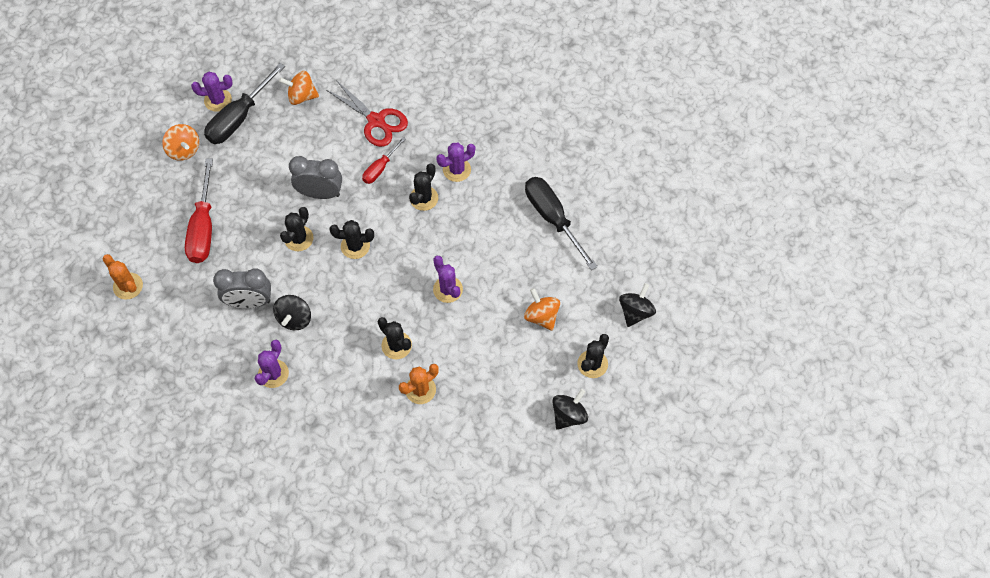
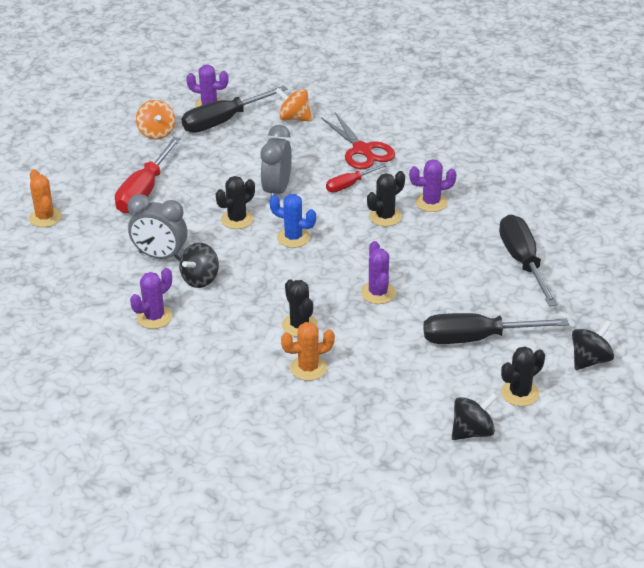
camera: 20 degrees right, 25 degrees down
(320, 193) = (277, 191): grey clock -> grey clock turned 105 degrees counterclockwise
(355, 246) = (293, 237): black cactus -> blue cactus
(541, 316) = (476, 338): orange spinning top -> black screwdriver

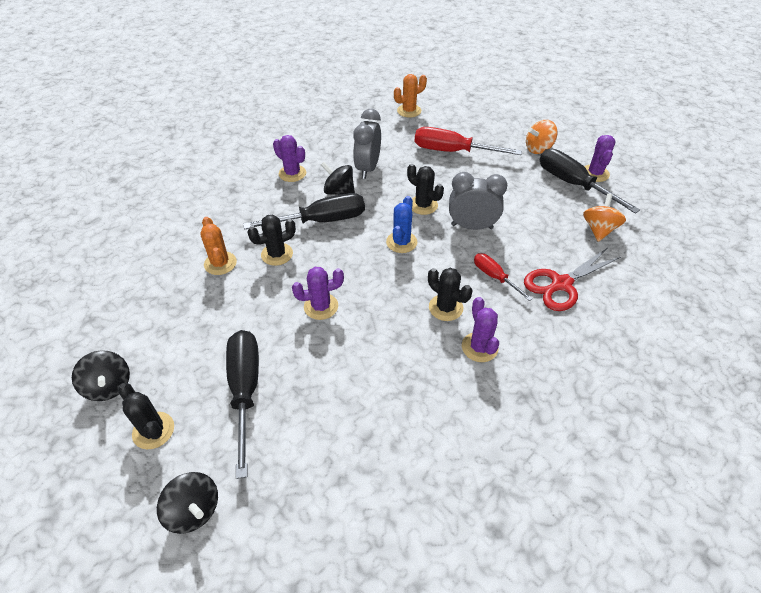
camera: 85 degrees right, 10 degrees up
(522, 262) = (379, 440): black screwdriver -> black screwdriver (321, 221)

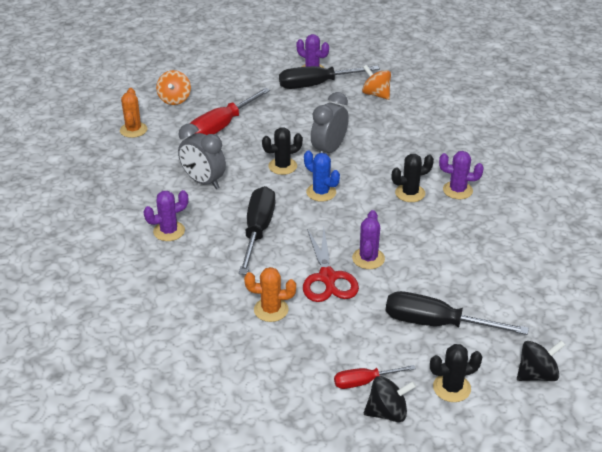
camera: 65 degrees left, 10 degrees down
(277, 254) = (284, 269): black cactus -> none
(339, 192) = (224, 208): black spinning top -> none
(494, 277) = (392, 159): red screwdriver -> red screwdriver (364, 382)
(538, 149) = (258, 83): orange spinning top -> orange spinning top (174, 99)
(561, 284) = (419, 132): red scissors -> red scissors (327, 277)

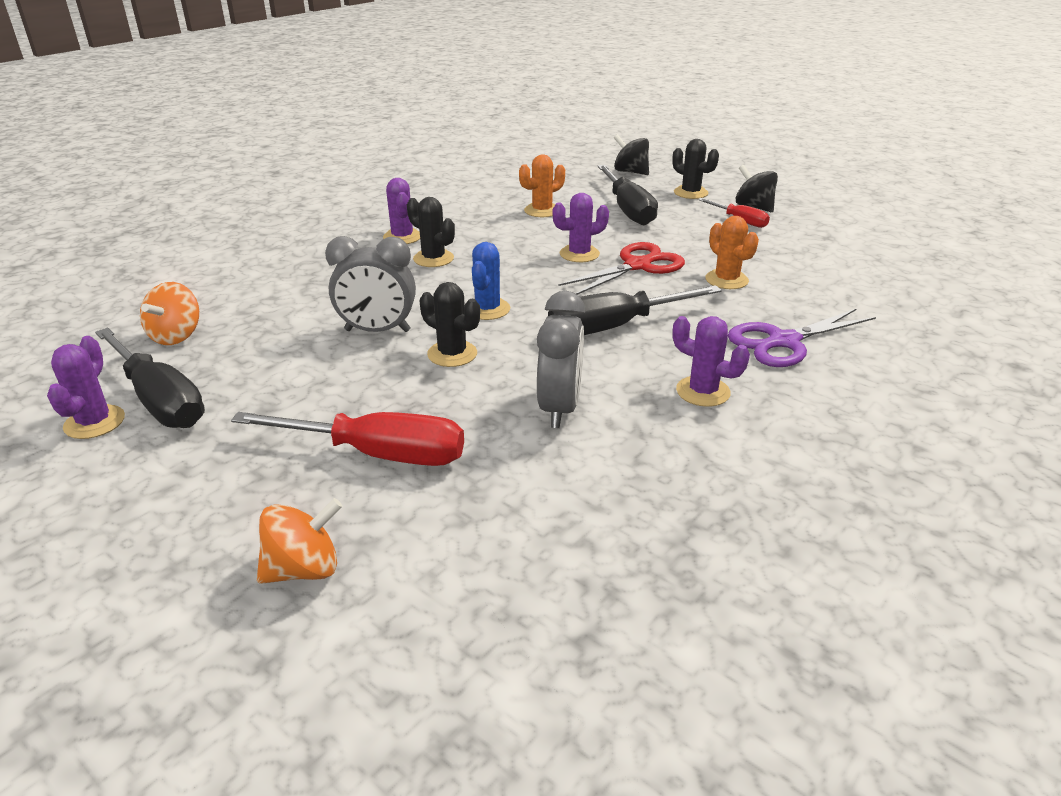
camera: 120 degrees left, 5 degrees down
(133, 130) = (476, 573): orange cactus -> orange cactus (542, 211)
(179, 289) = (784, 341): none -> purple scissors

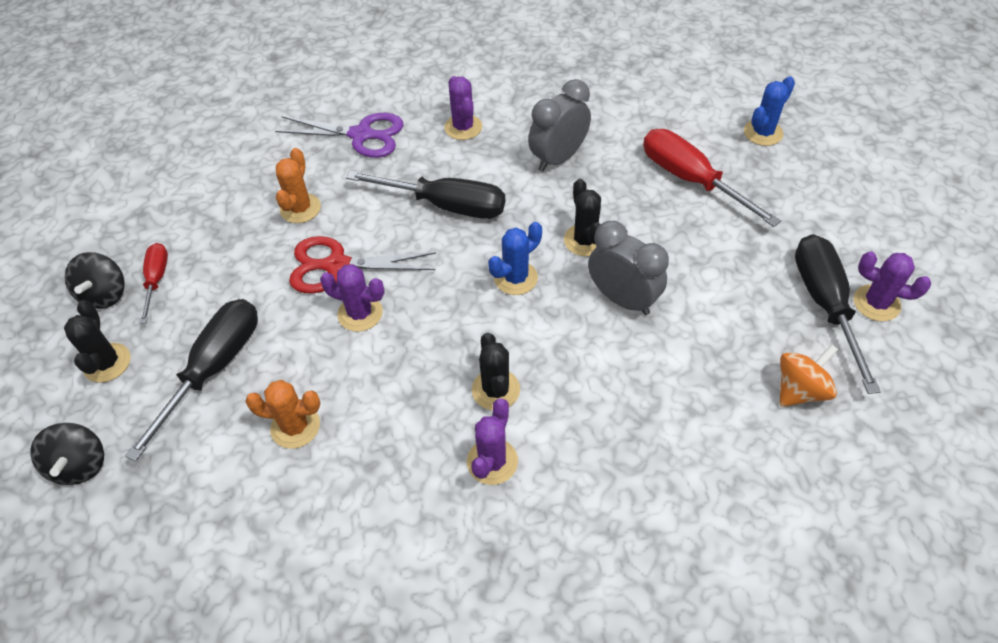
camera: 140 degrees left, 20 degrees up
(94, 422) = (876, 303): purple cactus -> purple cactus turned 75 degrees clockwise
(304, 569) = (763, 133): orange spinning top -> blue cactus

